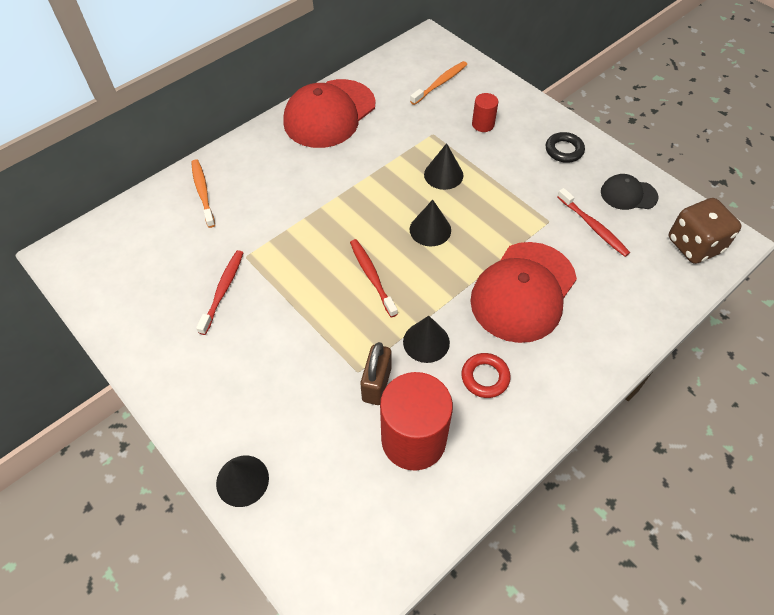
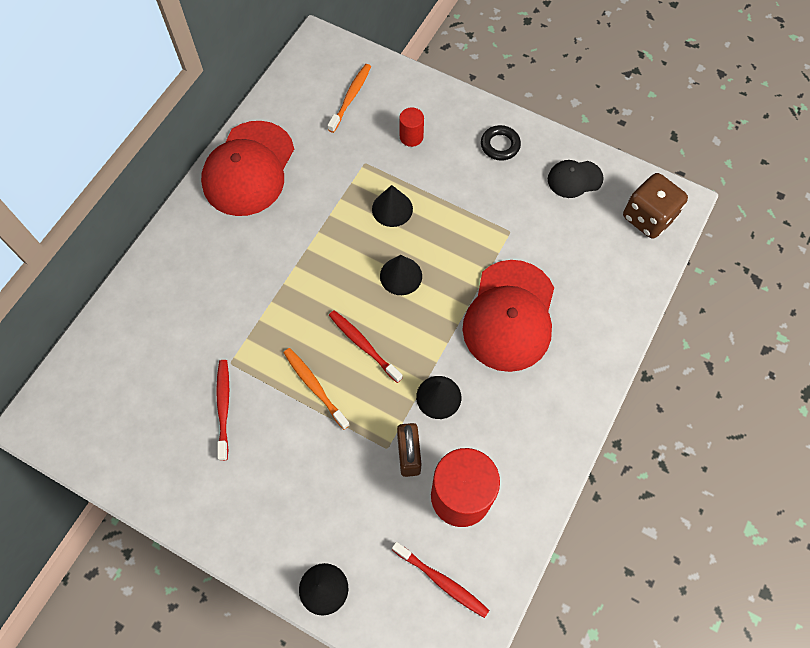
camera: 20 degrees left, 10 degrees up
(203, 193) = (154, 304): orange toothbrush -> orange toothbrush (315, 387)
(485, 377) = (503, 415): red ring -> none
(593, 226) = (552, 225): red toothbrush -> red toothbrush (441, 581)

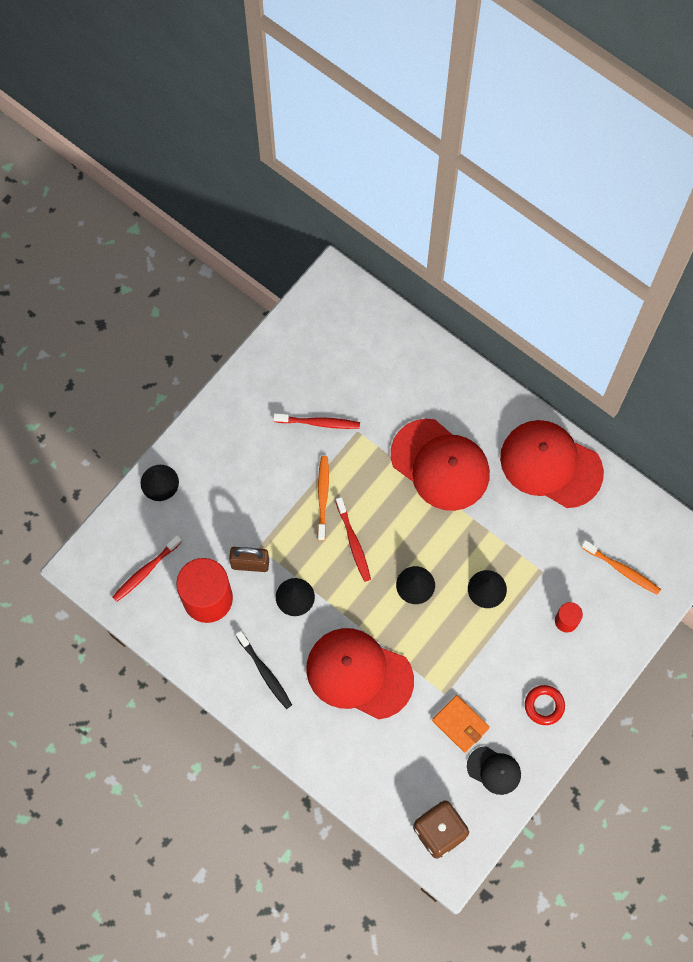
camera: 100 degrees right, 5 degrees up
(261, 271) = (440, 465): none -> red cap
(315, 387) = (323, 497): orange toothbrush -> orange toothbrush turned 60 degrees counterclockwise
(364, 345) = (353, 542): red toothbrush -> red toothbrush turned 105 degrees clockwise
(500, 145) = (544, 705): black ring -> red ring
(532, 414) = (265, 672): none -> black toothbrush
(537, 214) = (460, 724): none -> orange wallet
(574, 179) = (494, 770): black cap -> black cap turned 120 degrees clockwise

